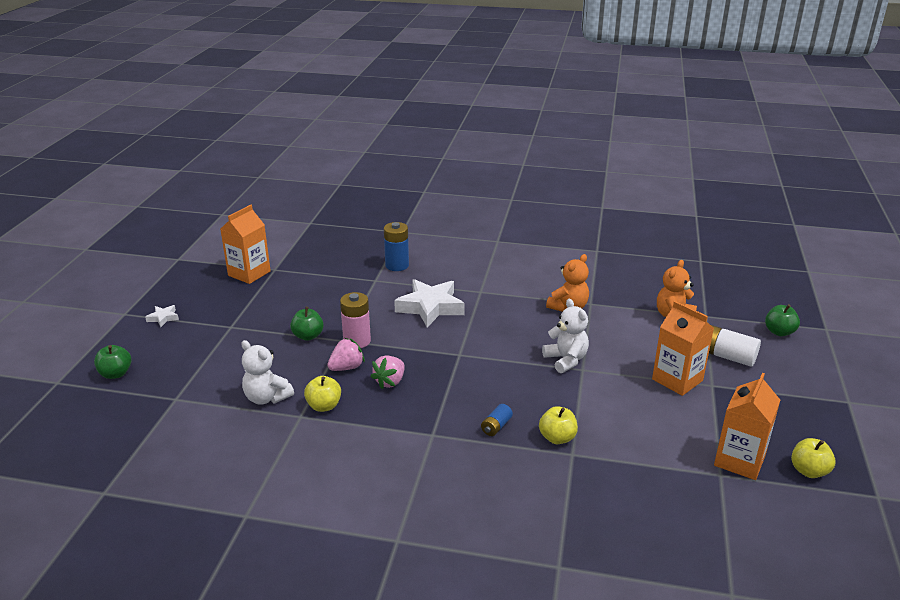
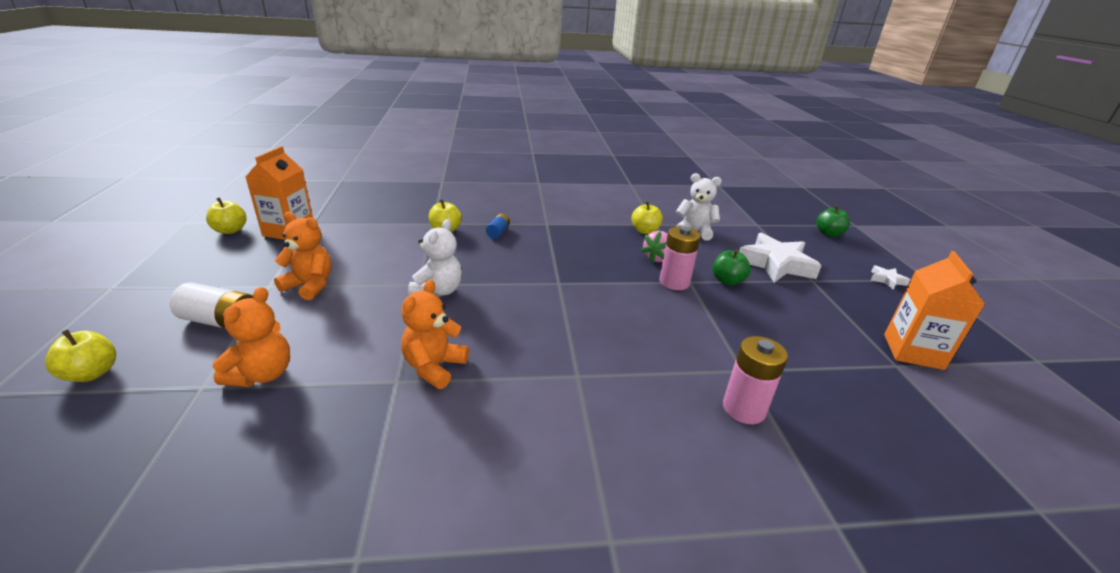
camera: 160 degrees right, 0 degrees up
(390, 382) = (608, 252): pink strawberry -> none
(397, 265) = (743, 409): blue battery -> pink battery
(430, 307) = (630, 336): white star -> white star (776, 264)
(566, 360) = (438, 291): white teddy bear -> white teddy bear turned 120 degrees counterclockwise
(677, 380) = (310, 286): orange carton -> orange teddy bear
(779, 332) = (91, 373): green apple -> yellow apple

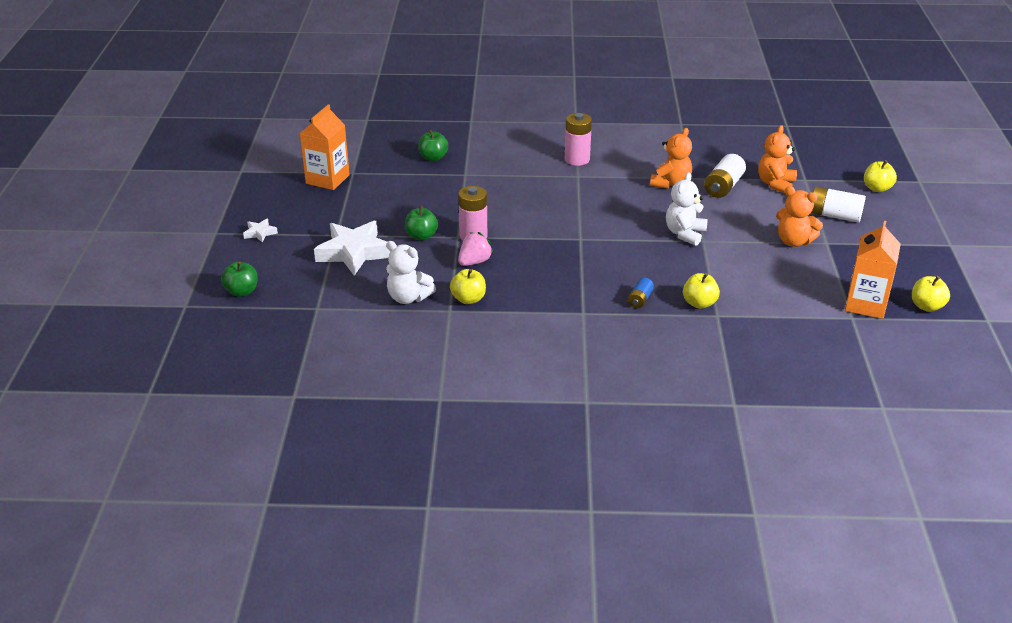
camera: 170 degrees left, 5 degrees up
(353, 364) = (723, 187): none -> white battery
(743, 409) = (481, 157): pink battery -> pink battery (577, 159)
(816, 403) = (433, 158): none -> green apple

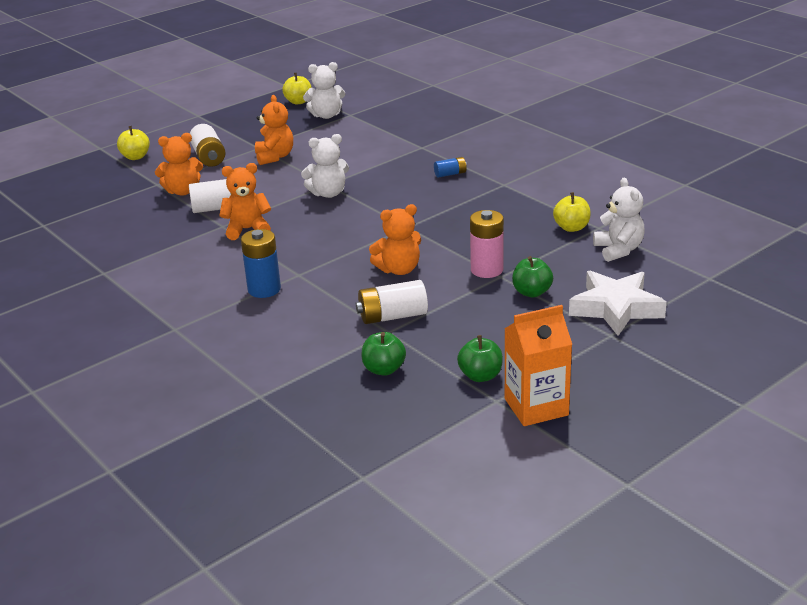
camera: 130 degrees left, 5 degrees down
(242, 291) = (769, 324): green apple -> green apple (480, 376)
(260, 233) = (690, 377): white star -> none
(474, 262) = (521, 250): pink strawberry -> none
(478, 182) = (392, 316): none -> white battery
(527, 208) = (399, 269): none -> orange teddy bear
(577, 159) = (264, 289): pink battery -> blue battery
(699, 303) = (418, 156): yellow apple -> none
(866, 304) = (326, 115): orange carton -> white teddy bear

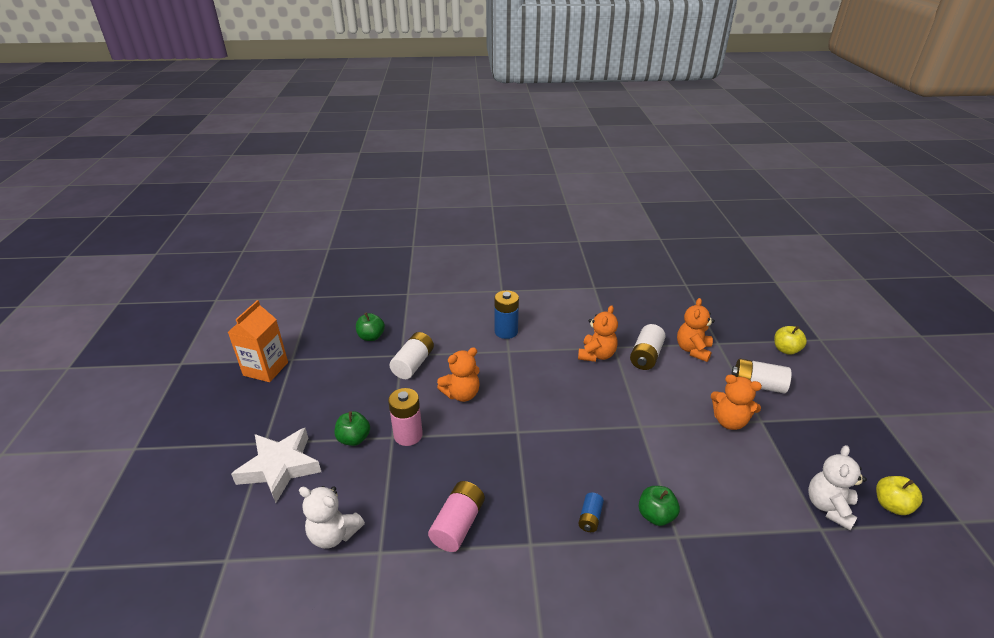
camera: 125 degrees right, 5 degrees up
(328, 193) = (621, 418): white teddy bear -> none
(399, 269) = (461, 394): orange teddy bear -> orange teddy bear turned 135 degrees counterclockwise
(480, 376) = (316, 365): green apple -> green apple (655, 515)
(531, 212) = (458, 524): none -> pink battery
(571, 228) = (401, 531): yellow apple -> none

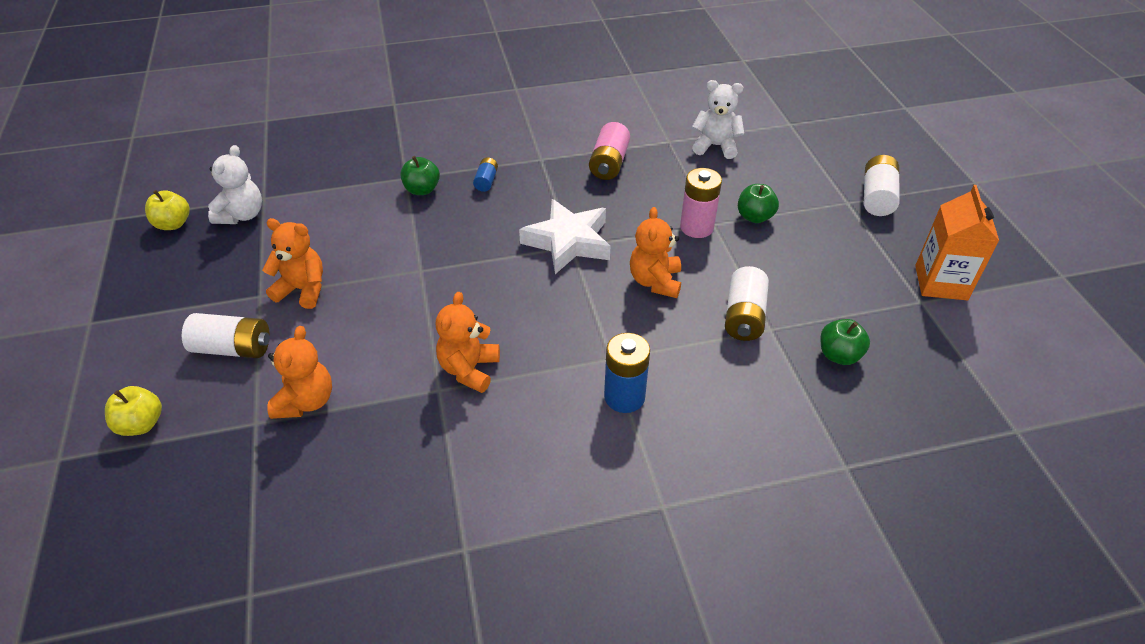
camera: 170 degrees right, 10 degrees up
(280, 467) = (809, 184): white star -> white star (568, 242)
(461, 394) = (655, 281): orange teddy bear -> orange teddy bear turned 45 degrees counterclockwise
(646, 356) = (389, 378): white battery -> white battery (877, 197)

